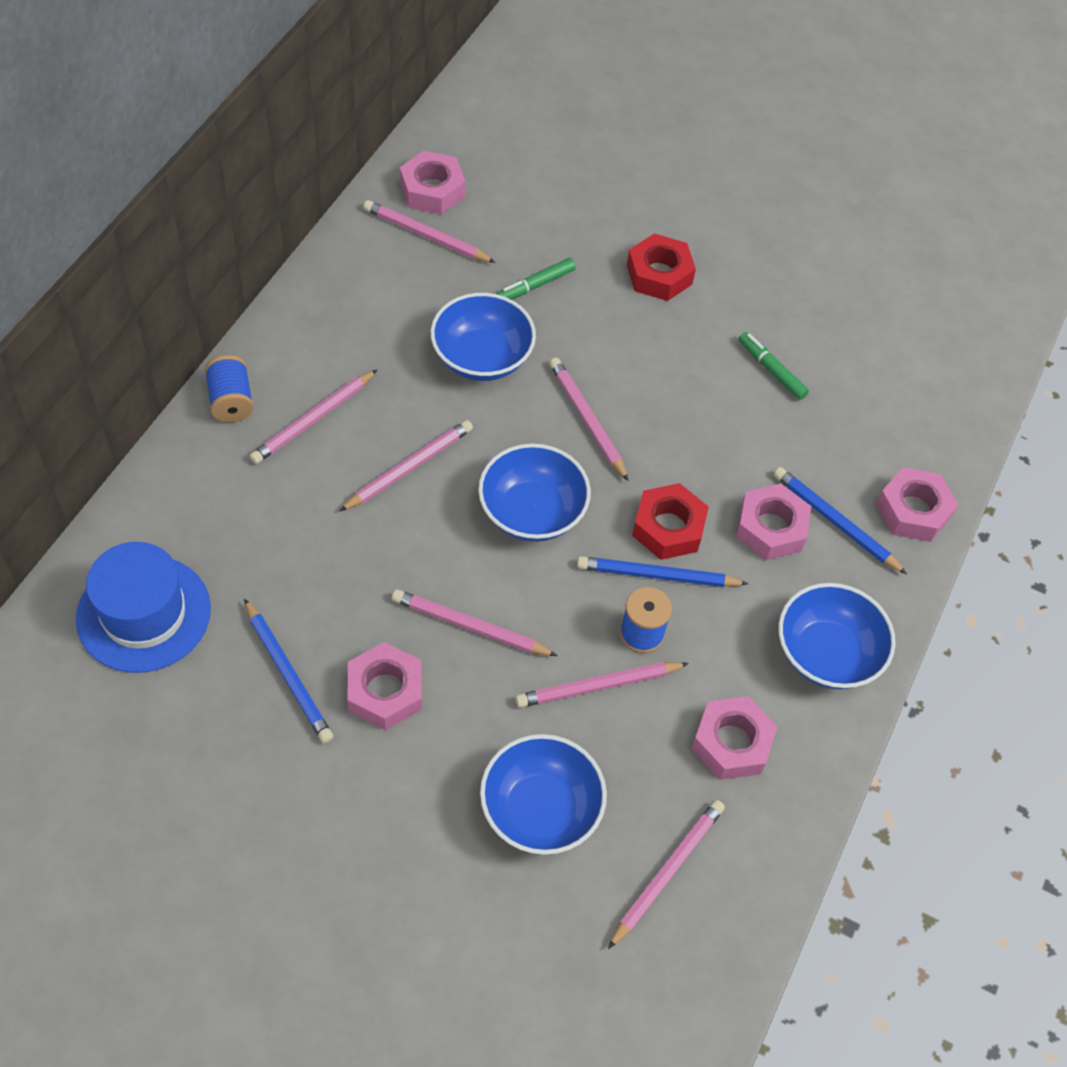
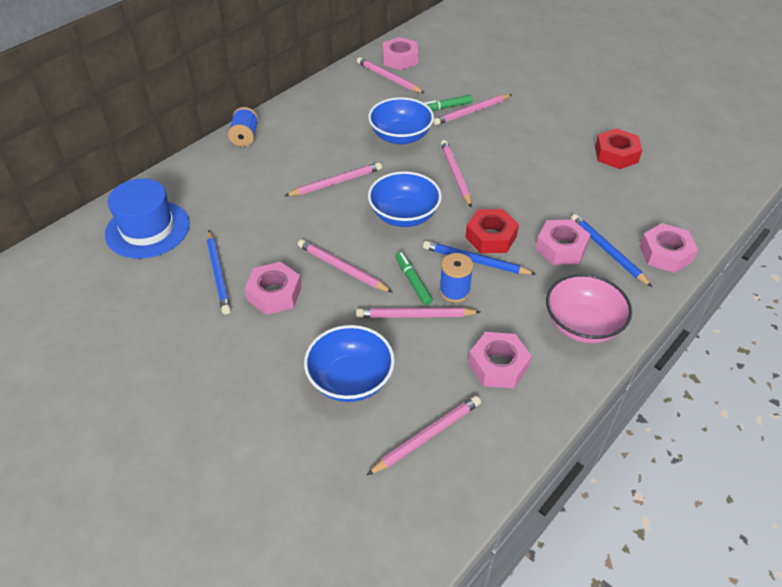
camera: 20 degrees right, 10 degrees down
(313, 420) = (288, 152): pink pencil -> pink pencil (471, 112)
(659, 274) = (524, 111): red nut -> red nut (616, 154)
(771, 370) = (584, 166): green marker -> green marker (413, 281)
(826, 654) = (582, 325): blue bowl -> pink bowl

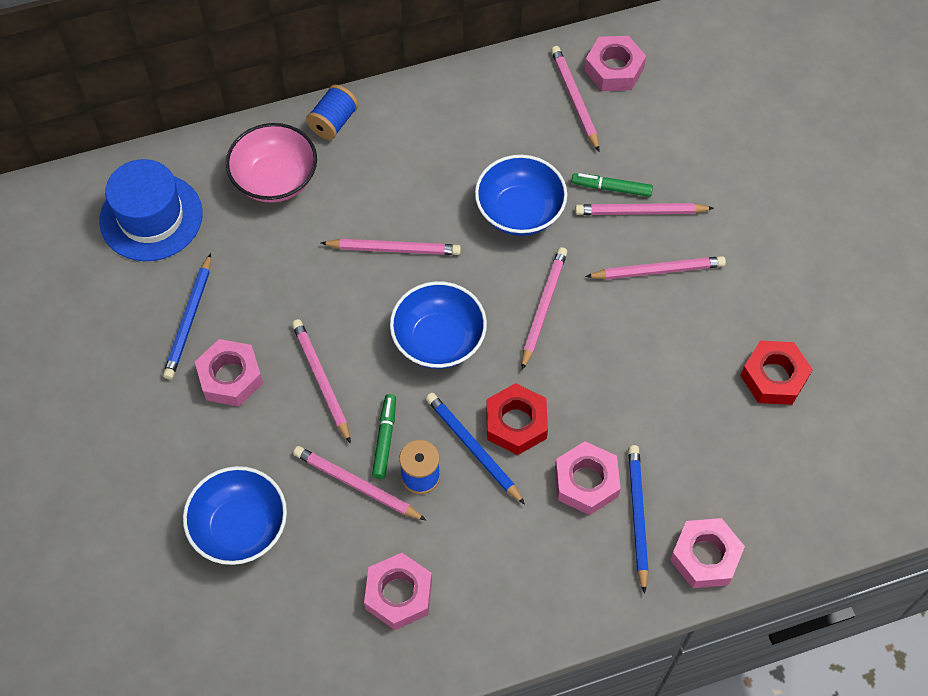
camera: 30 degrees right, 15 degrees up
(427, 436) = (271, 633): pink pencil -> pink pencil (658, 270)
(582, 325) = (527, 596): pink bowl -> pink bowl (275, 179)

